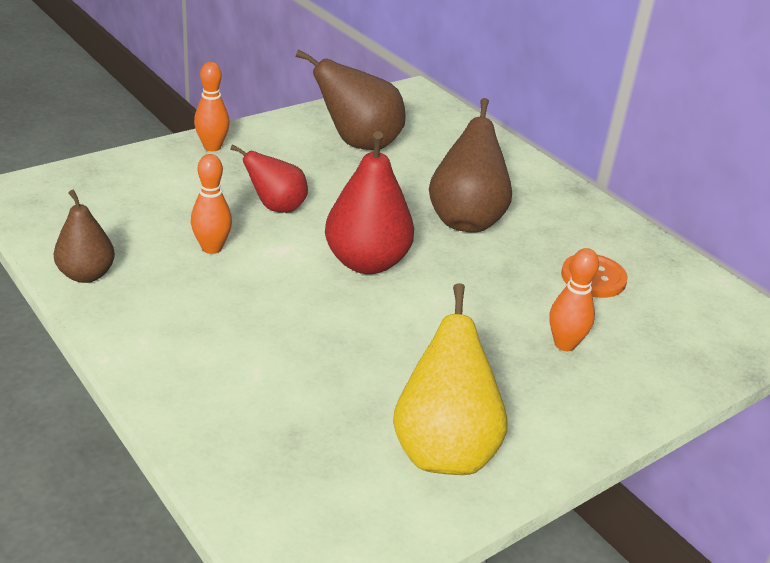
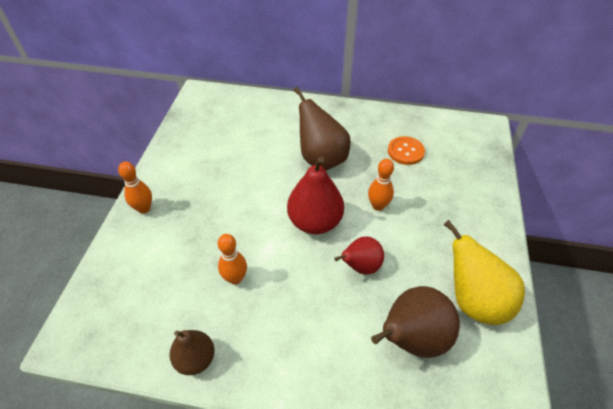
camera: 40 degrees left, 15 degrees up
(276, 207) = (231, 223): red pear -> red pear (360, 266)
(358, 143) = (216, 147): brown pear -> brown pear (411, 338)
(564, 344) = (440, 198): orange bowling pin -> orange bowling pin (378, 206)

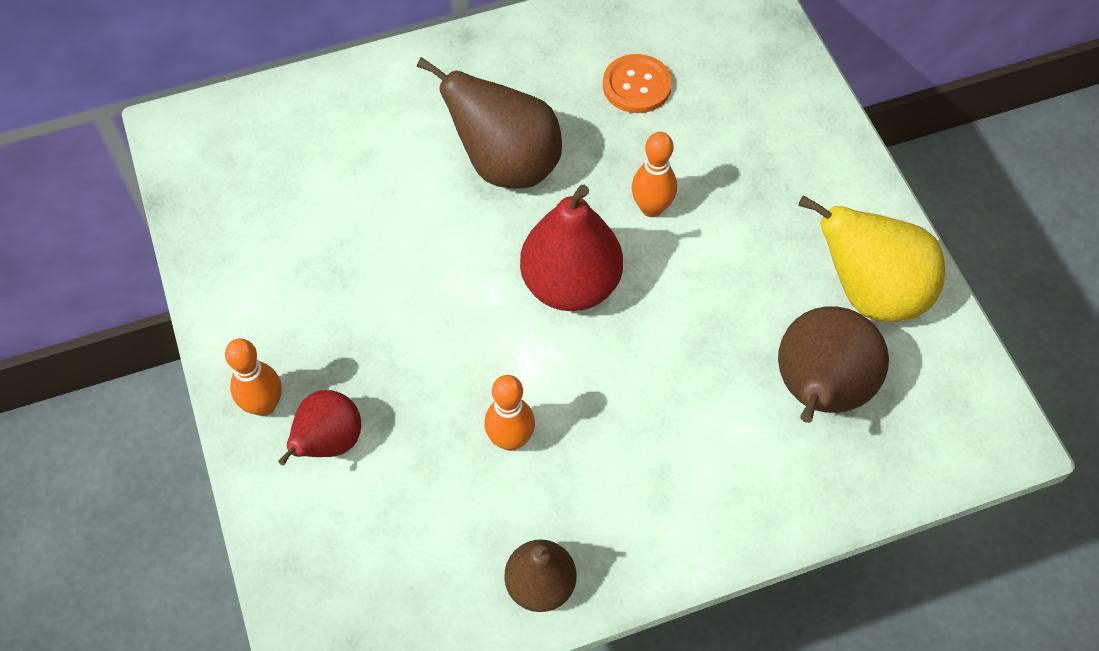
camera: 30 degrees left, 10 degrees up
(360, 266) = (686, 323): red pear -> red pear (328, 442)

